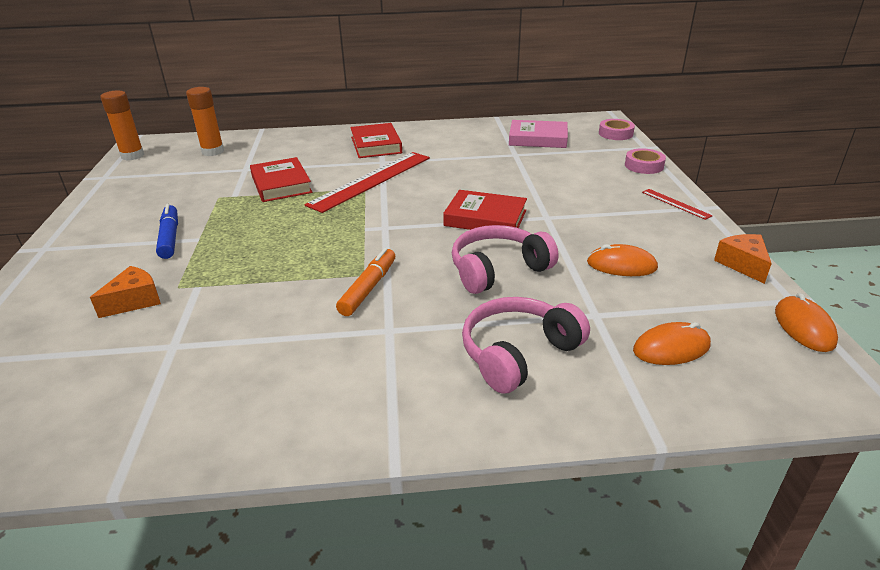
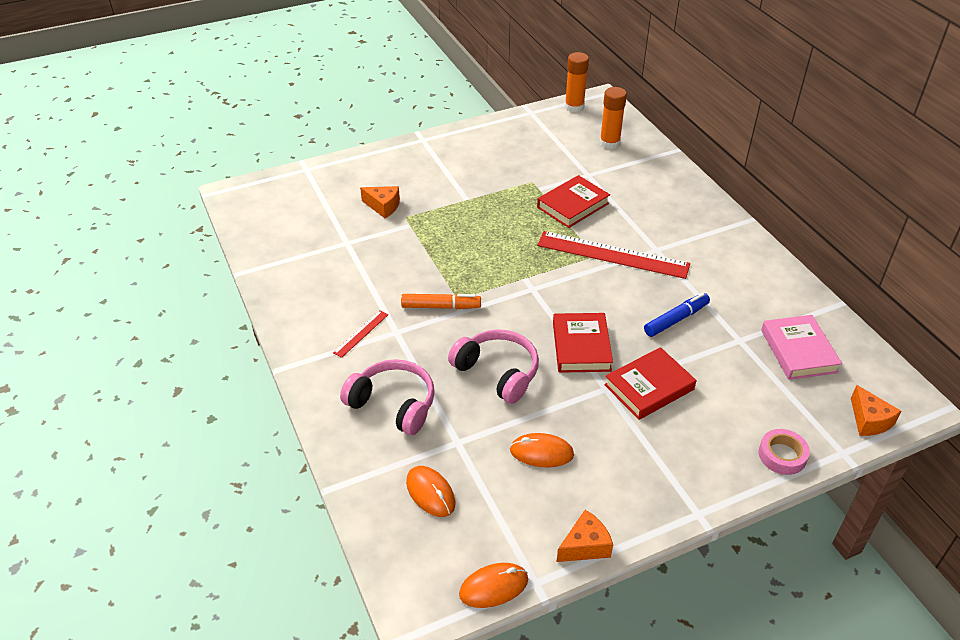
camera: 70 degrees right, 10 degrees up
(170, 238) = (461, 185): blue marker -> blue marker (676, 319)
(376, 145) = (692, 234): red book -> red book (649, 387)
(615, 134) = (869, 420): pink tape -> orange cheese
(621, 265) = (541, 452): orange mouse -> orange mouse turned 75 degrees counterclockwise
(675, 203) = (694, 489): red ruler -> red ruler (361, 333)

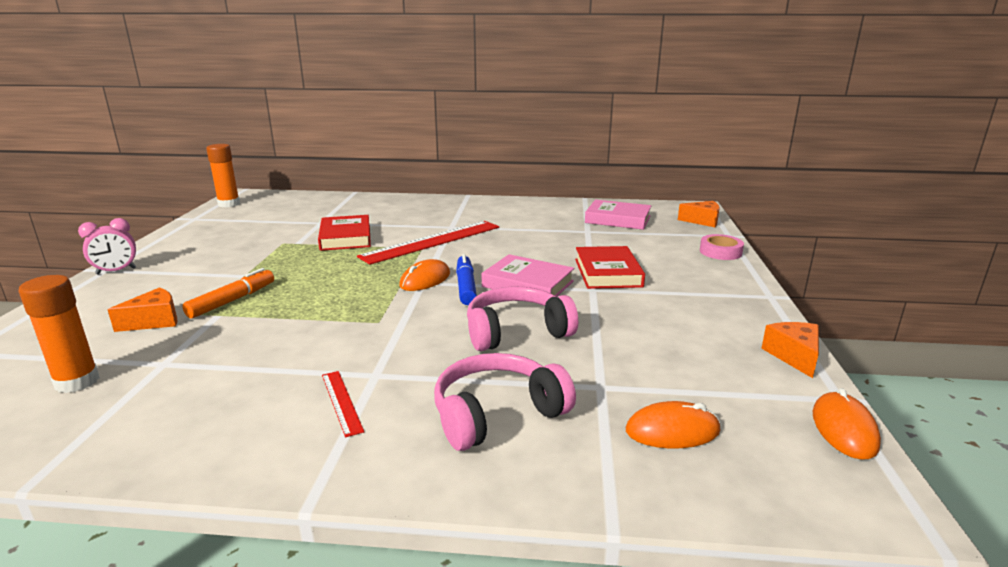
camera: 60 degrees left, 20 degrees down
(425, 145) = (116, 271): none -> pink clock
(440, 306) = (376, 334): orange marker -> orange marker (232, 301)
(541, 452) = (652, 342): orange mouse -> orange mouse (425, 280)
(581, 346) = (528, 284): red book -> pink book
(609, 143) = (300, 206): orange glue stick -> orange glue stick (77, 382)
(676, 319) = (540, 243): blue marker -> blue marker (466, 286)

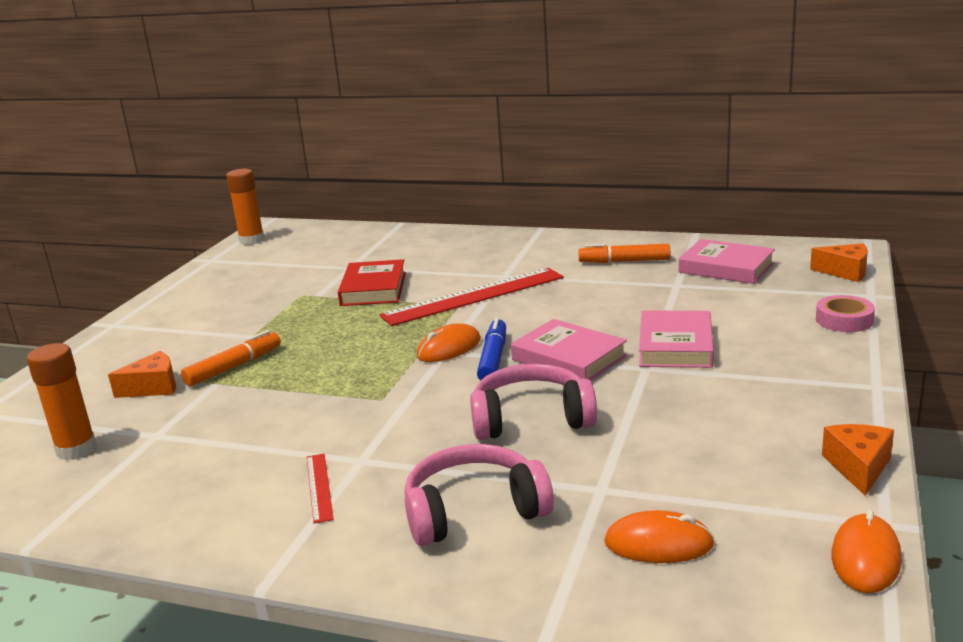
camera: 15 degrees right, 0 degrees up
(116, 271) = (122, 327): pink clock -> none
(541, 216) = (624, 261): none -> orange marker
(608, 273) = (676, 346): red book -> pink book

